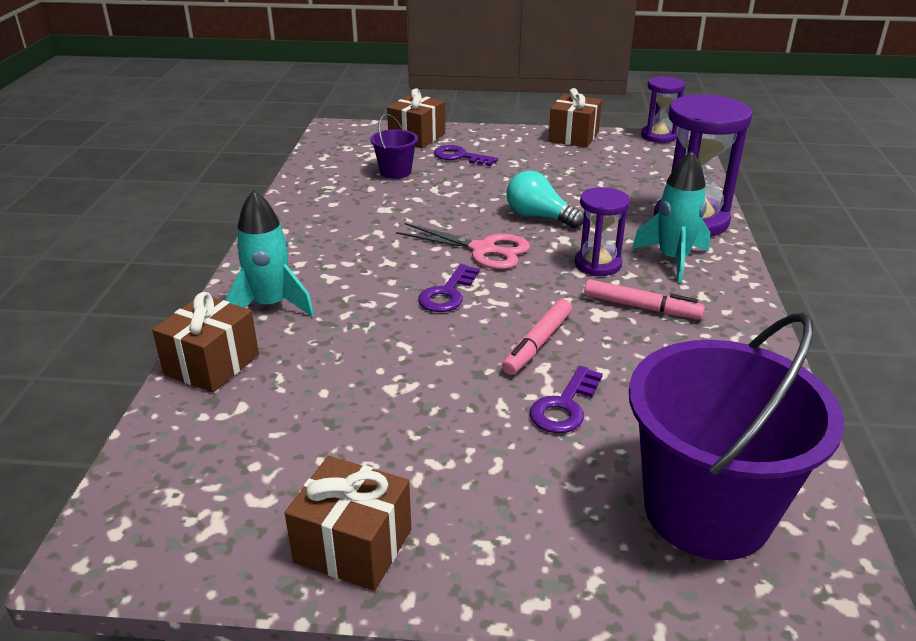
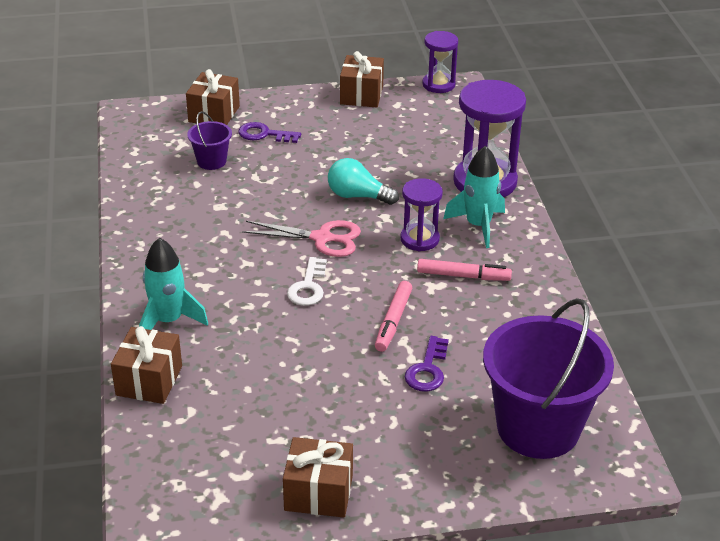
camera: 15 degrees left, 5 degrees up
(447, 293) = (308, 286): purple key -> white key

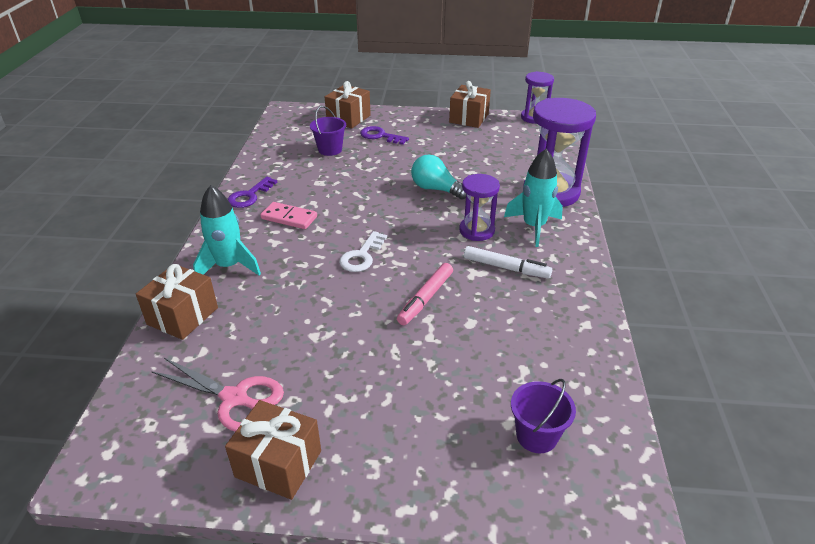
camera: 15 degrees right, 0 degrees up
(206, 255) = (289, 218): none -> pink domino
(322, 238) = (391, 218): pink scissors -> pink scissors (234, 398)
(427, 369) = (441, 351): purple key -> purple key (250, 196)
(463, 276) = (506, 268): pink marker -> white marker
(538, 428) = (536, 436): purple bucket -> purple bucket, size x0.45

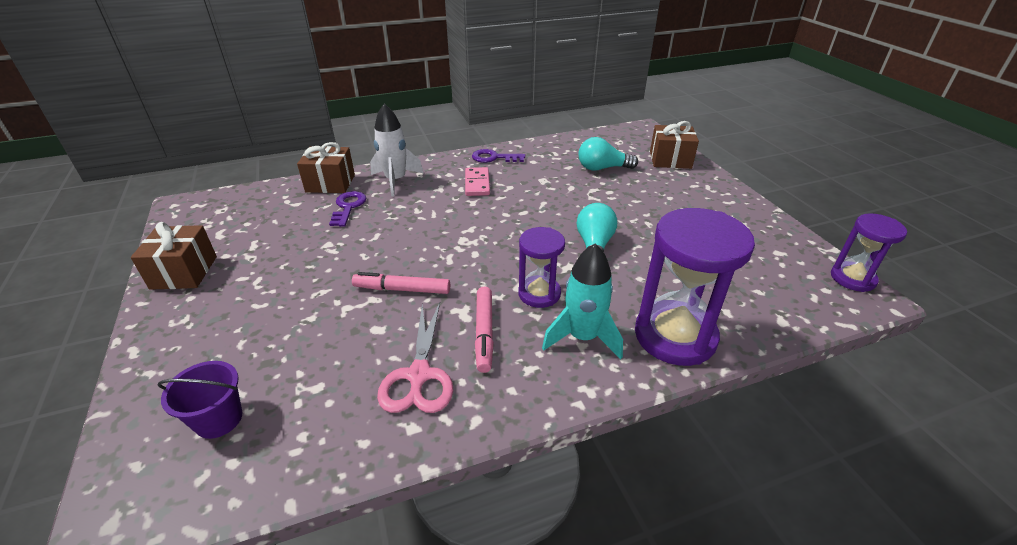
camera: 65 degrees right, 0 degrees up
(229, 266) = (396, 181): turquoise rocket -> white rocket
(234, 398) = (249, 232): pink scissors -> pink scissors (419, 375)
(330, 150) = (602, 168): purple bucket -> turquoise light bulb
(362, 256) = (446, 235): white key -> none
(380, 136) = (659, 185): purple key -> purple key (348, 207)
(469, 118) = (774, 228): brown gift -> none
(506, 268) = (484, 333): white marker -> pink marker

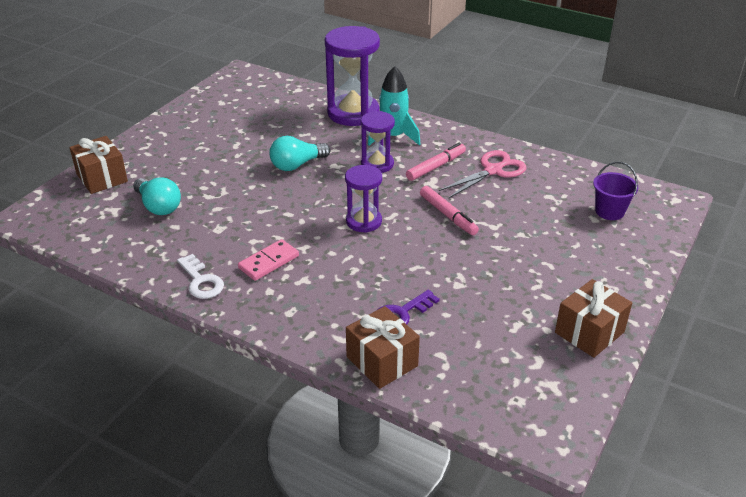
camera: 130 degrees left, 0 degrees up
(396, 181) = (322, 318): white rocket -> none
(494, 158) = (201, 281): purple key -> white key
(852, 278) = (226, 78): purple hourglass -> purple hourglass (364, 221)

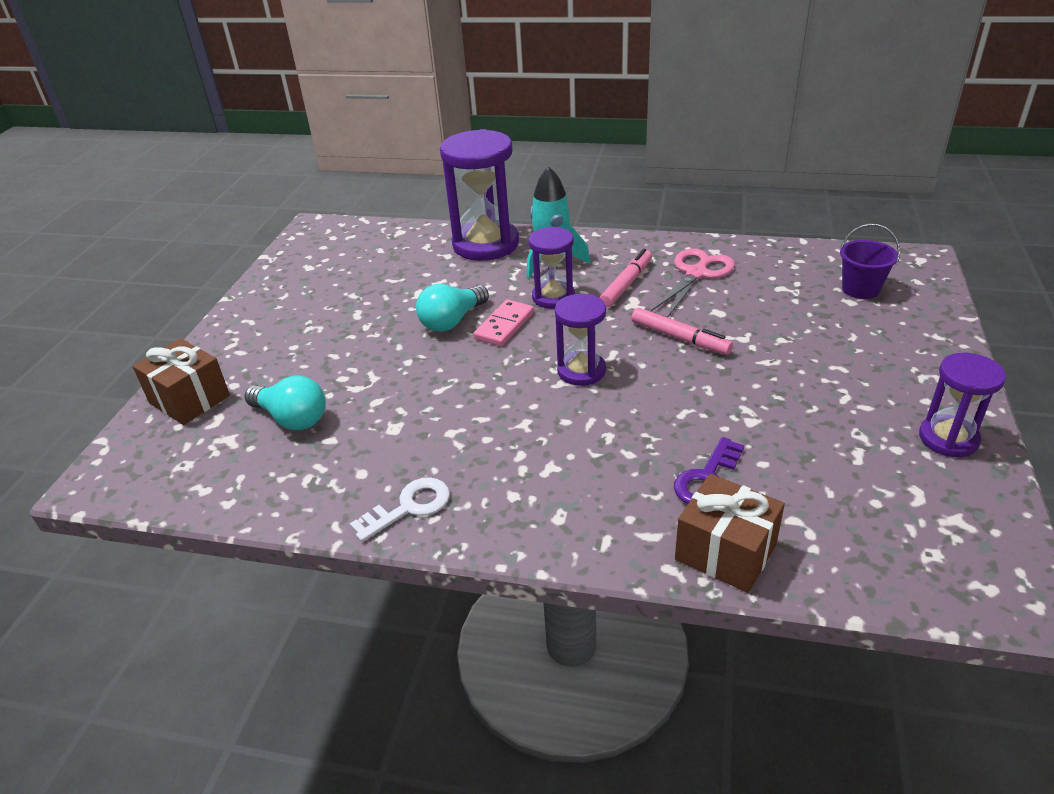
camera: 15 degrees left, 0 degrees up
(201, 281) = (409, 507): white key -> white key turned 75 degrees counterclockwise
(269, 262) = (489, 456): pink domino -> pink domino (504, 325)
(589, 332) = (948, 438): brown gift -> purple hourglass

